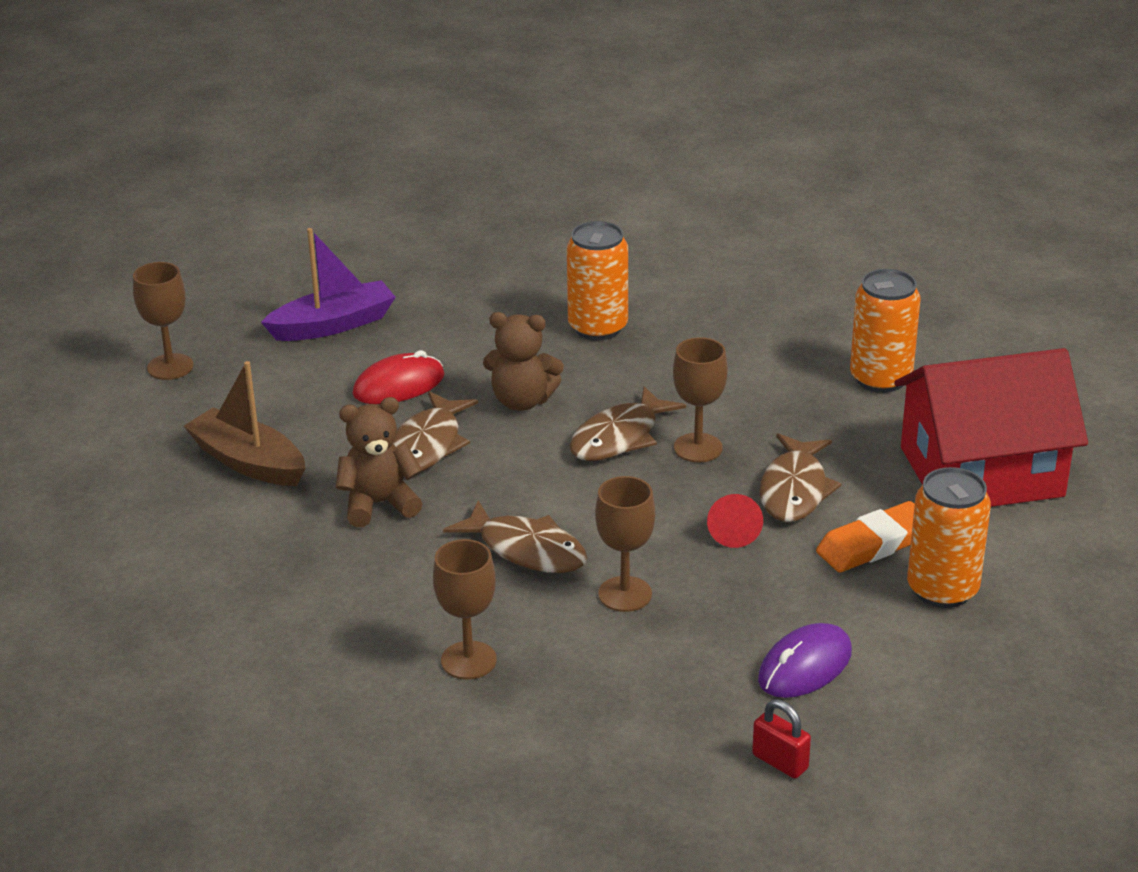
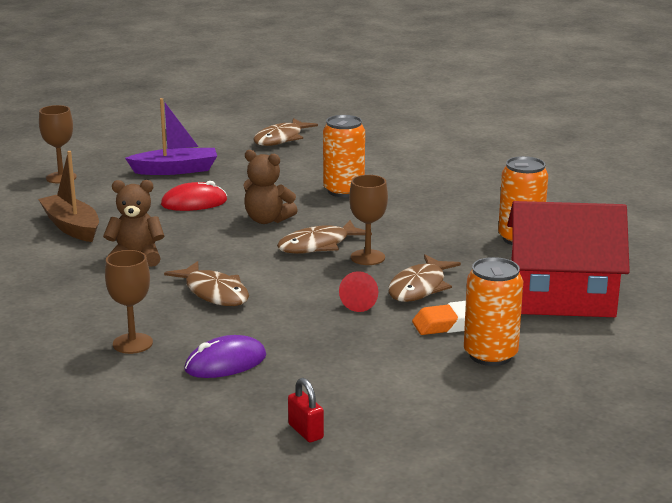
camera: 15 degrees right, 10 degrees down
(428, 445) = (190, 233): brown fish -> brown fish (281, 139)
(625, 594) = (263, 325): brown goblet -> none
(805, 666) = (361, 381): purple mouse -> purple mouse (225, 363)

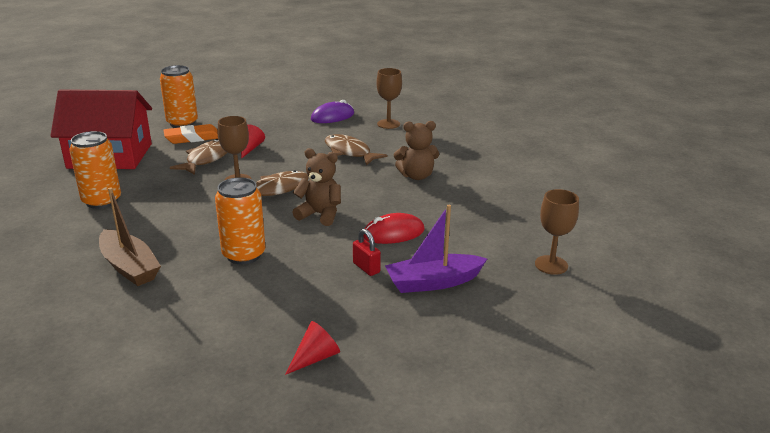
camera: 175 degrees right, 5 degrees up
(72, 227) = (487, 202): brown boat -> brown boat (129, 267)
(281, 139) = (315, 357): brown fish -> red cone
(305, 431) = (289, 93): red padlock -> red padlock (366, 268)

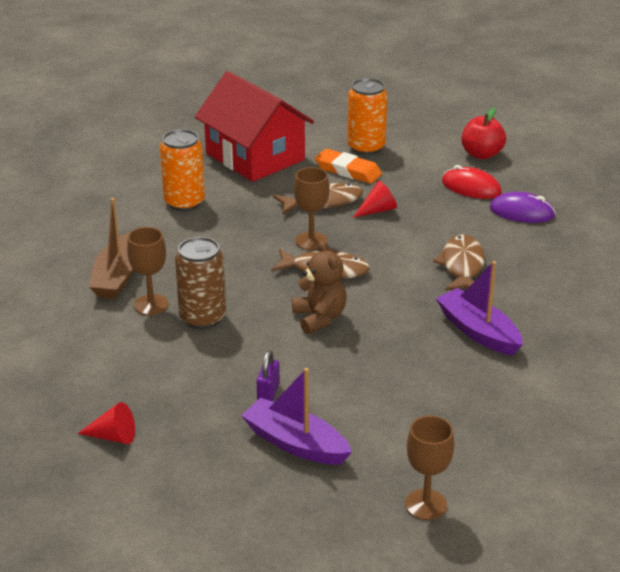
camera: 50 degrees right, 5 degrees up
(244, 255) = (202, 318): orange can -> brown can
(260, 101) = (481, 154): none -> red apple
(366, 268) = (268, 393): red padlock -> purple padlock
(388, 124) = (565, 253): brown goblet -> brown goblet (151, 305)
(393, 233) = (347, 376): red mouse -> red mouse (471, 187)
(416, 176) = (478, 332): brown teddy bear -> purple boat

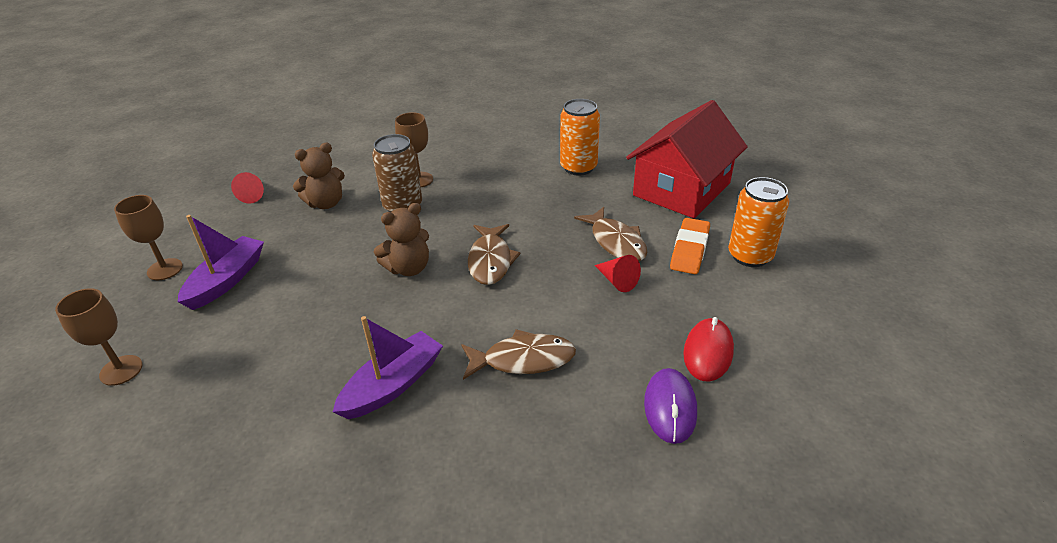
camera: 80 degrees right, 5 degrees up
(117, 277) = (455, 158): brown boat -> none
(167, 374) = (326, 203): none -> brown teddy bear
(268, 393) = (297, 256): purple padlock -> none
(311, 241) = (539, 245): brown goblet -> brown goblet (165, 269)
(481, 154) = (801, 355): red apple -> none

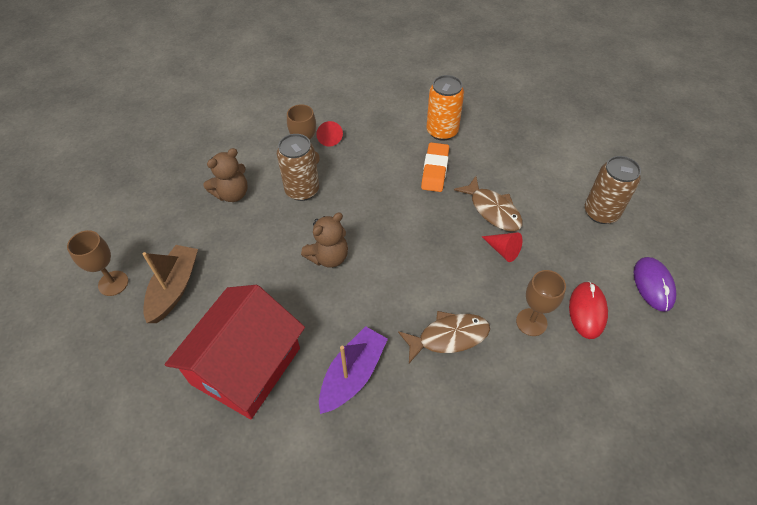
camera: 10 degrees left, 15 degrees up
(121, 370) = (119, 392): brown goblet -> brown goblet (531, 322)
(226, 280) = (174, 288): purple boat -> brown boat
(254, 194) = (162, 190): red cone -> red cone (329, 137)
(490, 261) = (395, 241): brown fish -> none
(670, 407) = (570, 366): purple mouse -> purple mouse (653, 285)
(681, 189) = (533, 147): red house -> red house (246, 366)
(689, 250) = (553, 212): orange eraser -> orange eraser (435, 170)
(750, 256) = (601, 212): orange can -> brown can

